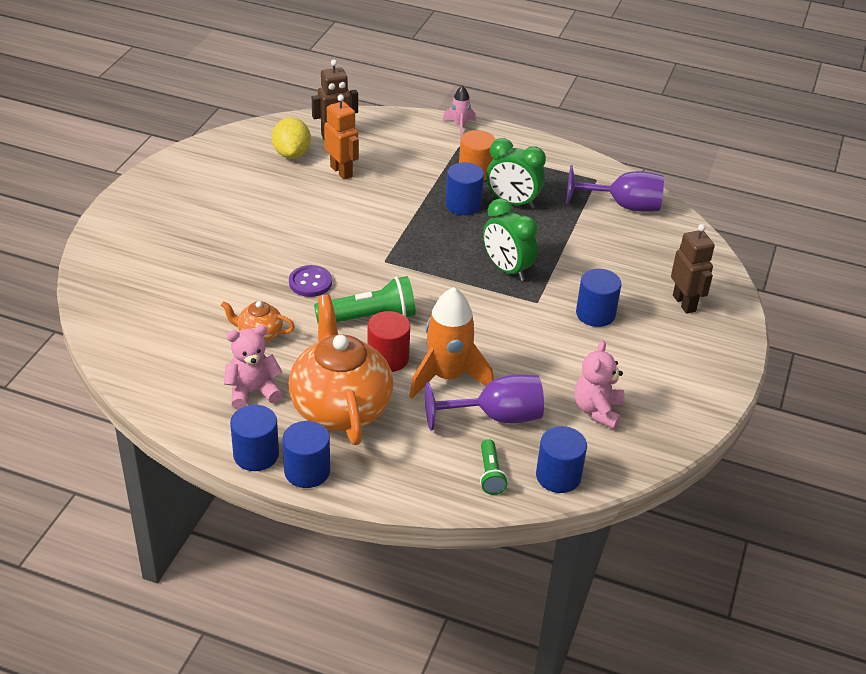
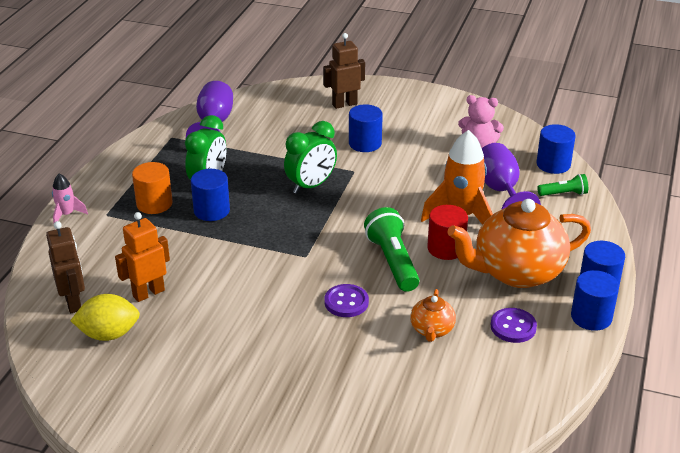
camera: 90 degrees left, 5 degrees down
(252, 391) = (513, 327): pink teddy bear -> purple button

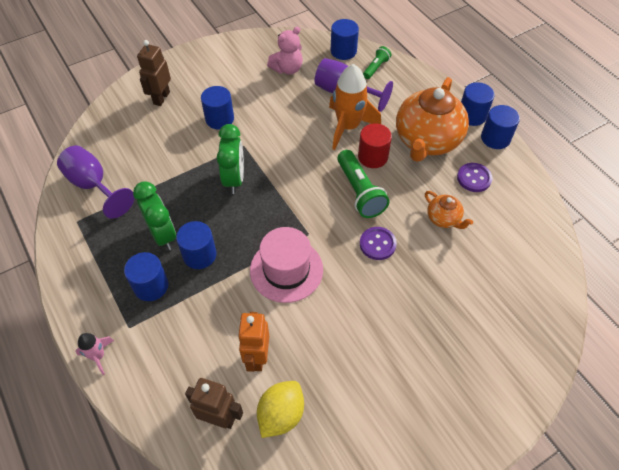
camera: 50 degrees left, 20 degrees up
(154, 204) = (151, 286): orange cylinder -> blue cylinder
(252, 263) = (286, 270): none -> pink hat
(392, 261) = (360, 192): green flashlight -> green flashlight turned 135 degrees counterclockwise

